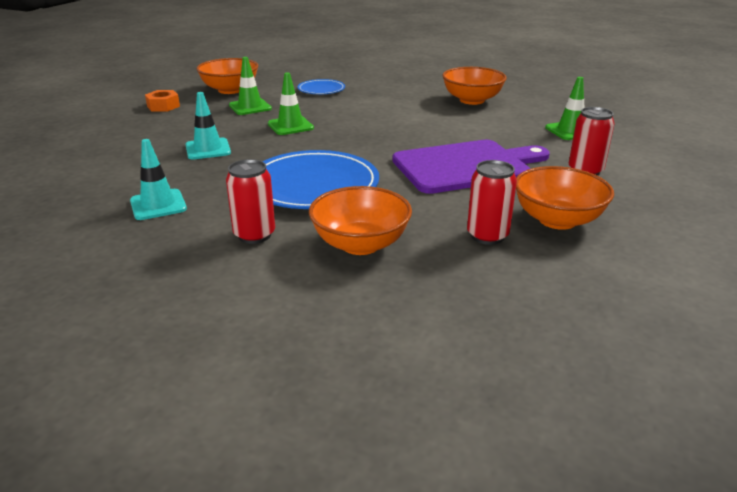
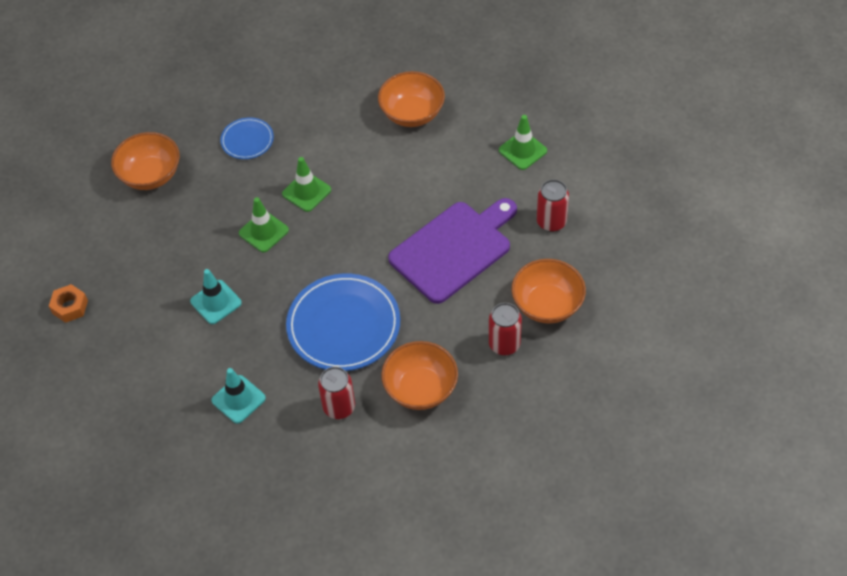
camera: 20 degrees left, 25 degrees up
(163, 106) = (107, 236): orange nut -> orange nut (70, 307)
(250, 107) = (198, 207): green traffic cone -> green traffic cone (306, 192)

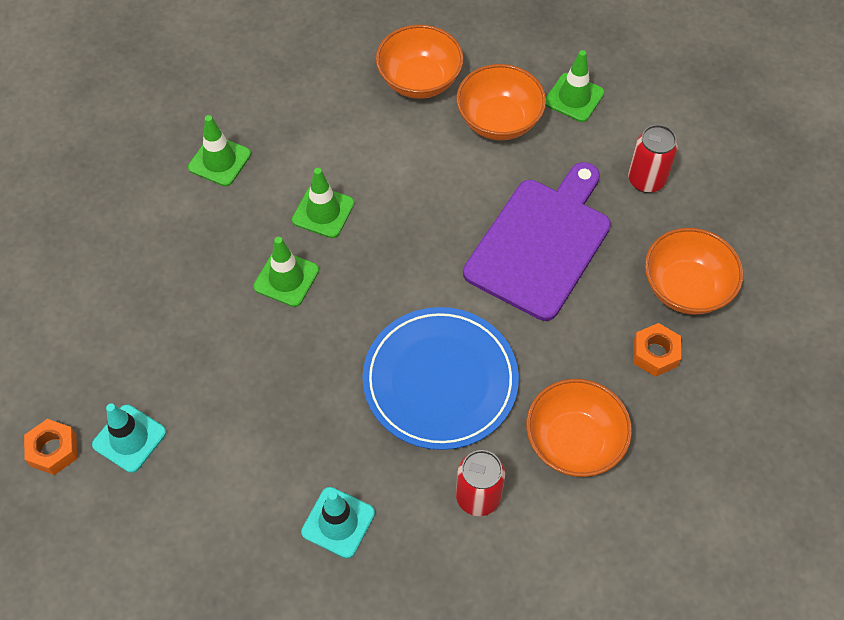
camera: 20 degrees left, 5 degrees up
(150, 175) = (105, 237): orange bowl -> orange bowl (499, 121)
(216, 302) = (257, 392): turquoise traffic cone -> turquoise traffic cone (129, 438)
(247, 140) = (219, 161): blue plate -> green traffic cone
(504, 344) = (655, 354): red can -> orange nut

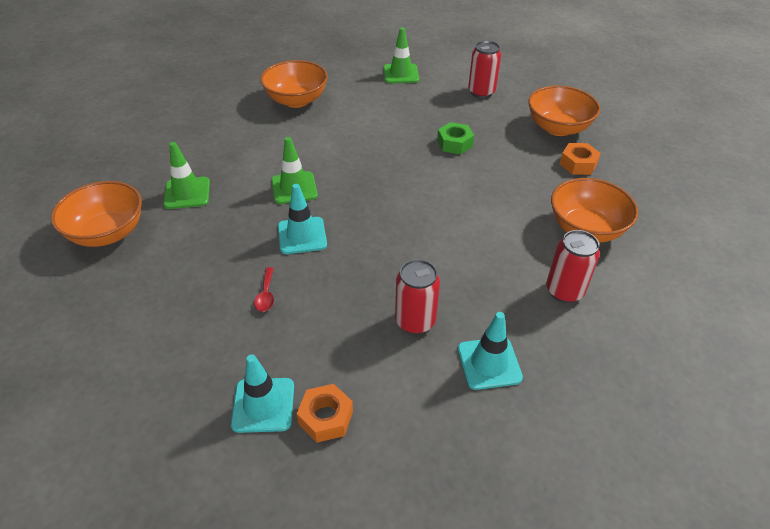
camera: 35 degrees left, 15 degrees down
(53, 450) = (196, 456): orange nut -> orange nut (326, 417)
(207, 329) = (266, 295): none -> red spoon
(286, 278) = (302, 235): green traffic cone -> turquoise traffic cone
(311, 439) = (415, 321): none -> red can
(440, 380) = (469, 240): blue plate -> none
(499, 121) = (367, 99): orange bowl -> orange bowl (107, 233)
(540, 243) = (454, 143): purple cutting board -> green nut

